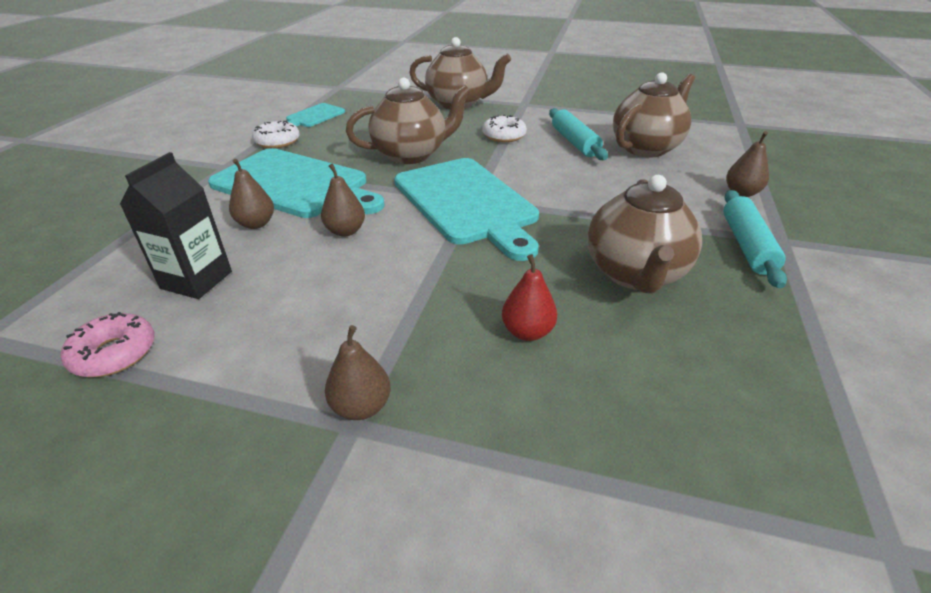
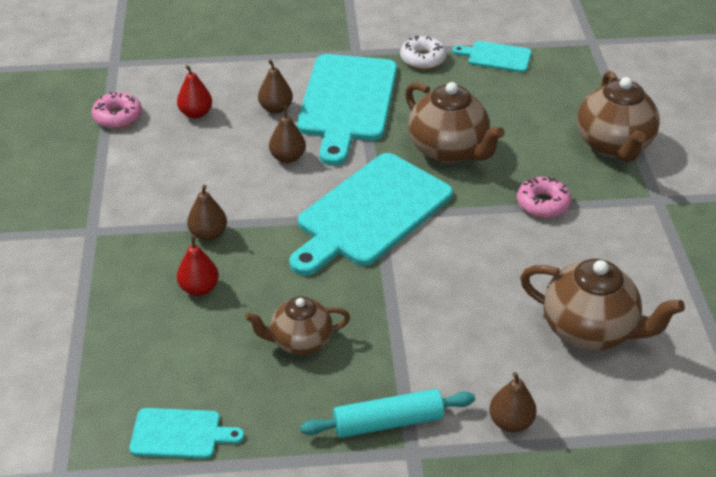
camera: 70 degrees right, 5 degrees up
(196, 280) = (196, 113): black carton -> red pear
(361, 407) = (106, 230): brown pear -> brown pear (208, 234)
(504, 136) = (542, 204): white donut -> pink donut
(574, 142) = (563, 264): turquoise rolling pin -> none
(635, 274) = (300, 341): brown teapot -> brown teapot, size x0.64
(781, 391) = (180, 434): none -> turquoise cutting board

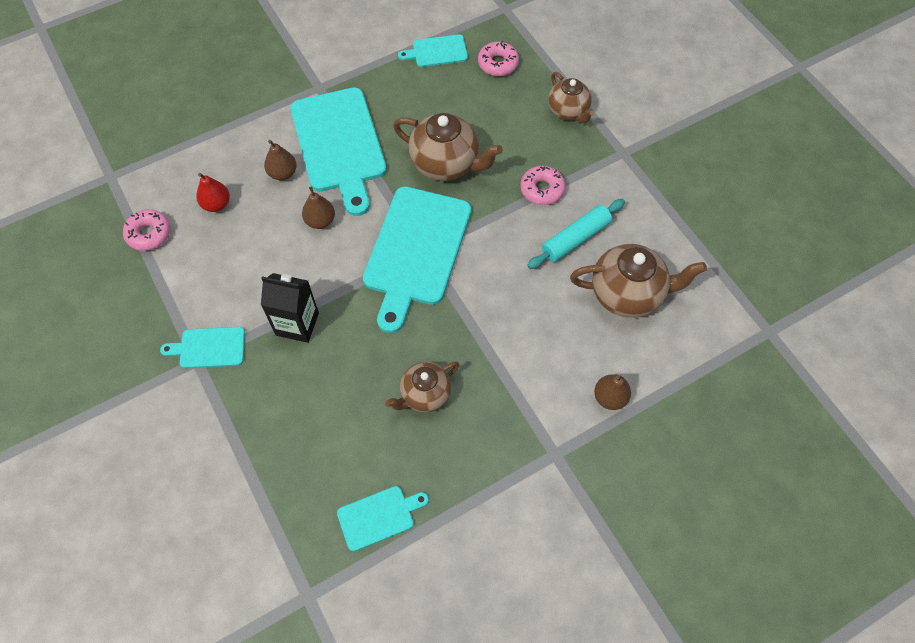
camera: 25 degrees left, 20 degrees up
(110, 224) = (209, 348): none -> turquoise cutting board
(199, 288) = (319, 379): red pear -> none
(208, 234) = (297, 324): brown pear -> black carton
(388, 422) = (525, 437): turquoise rolling pin -> turquoise rolling pin (575, 239)
(423, 59) = (378, 75): white donut -> none
(557, 84) = (498, 63): none -> pink donut
(613, 145) = (568, 111): brown teapot -> brown teapot, size x0.64

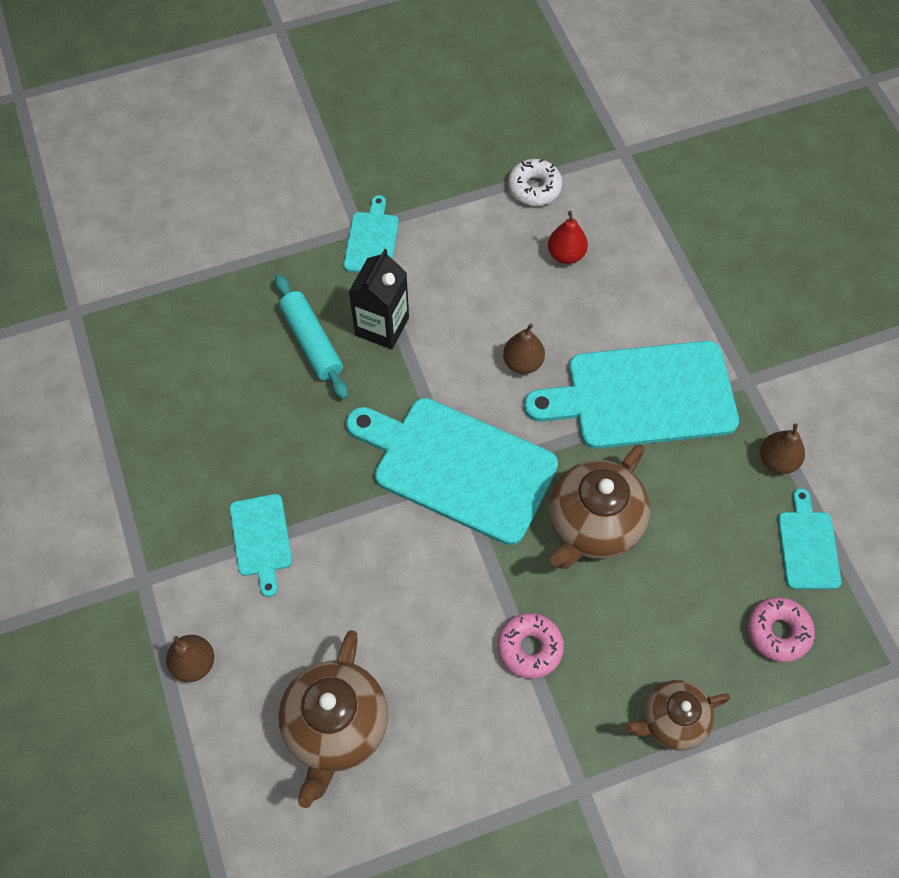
camera: 100 degrees right, 0 degrees up
(149, 234) = (534, 188): pink donut -> white donut
(283, 173) = (603, 327): brown pear -> brown pear (777, 460)
(379, 516) = (131, 384): turquoise cutting board -> turquoise cutting board (261, 539)
(424, 394) = (257, 448): brown teapot -> none
(575, 239) = (438, 676): turquoise rolling pin -> turquoise rolling pin (311, 342)

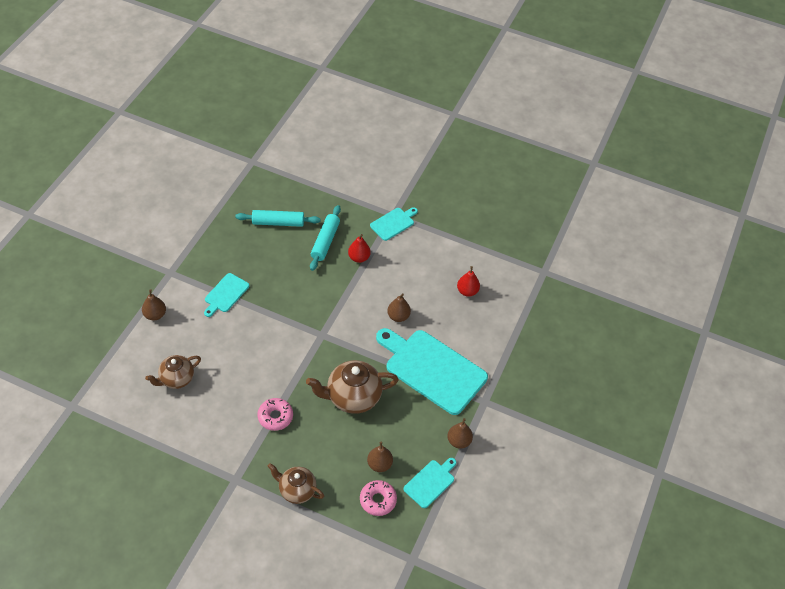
camera: 40 degrees right, 10 degrees down
(215, 370) = (278, 222): none -> turquoise rolling pin
(336, 727) = (176, 379): brown teapot -> brown teapot, size x0.64
(382, 326) = (359, 258): black carton -> red pear
(457, 467) = (326, 332): turquoise cutting board -> none
(534, 188) = (486, 255): white donut -> none
(726, 583) = (379, 464): none -> brown pear

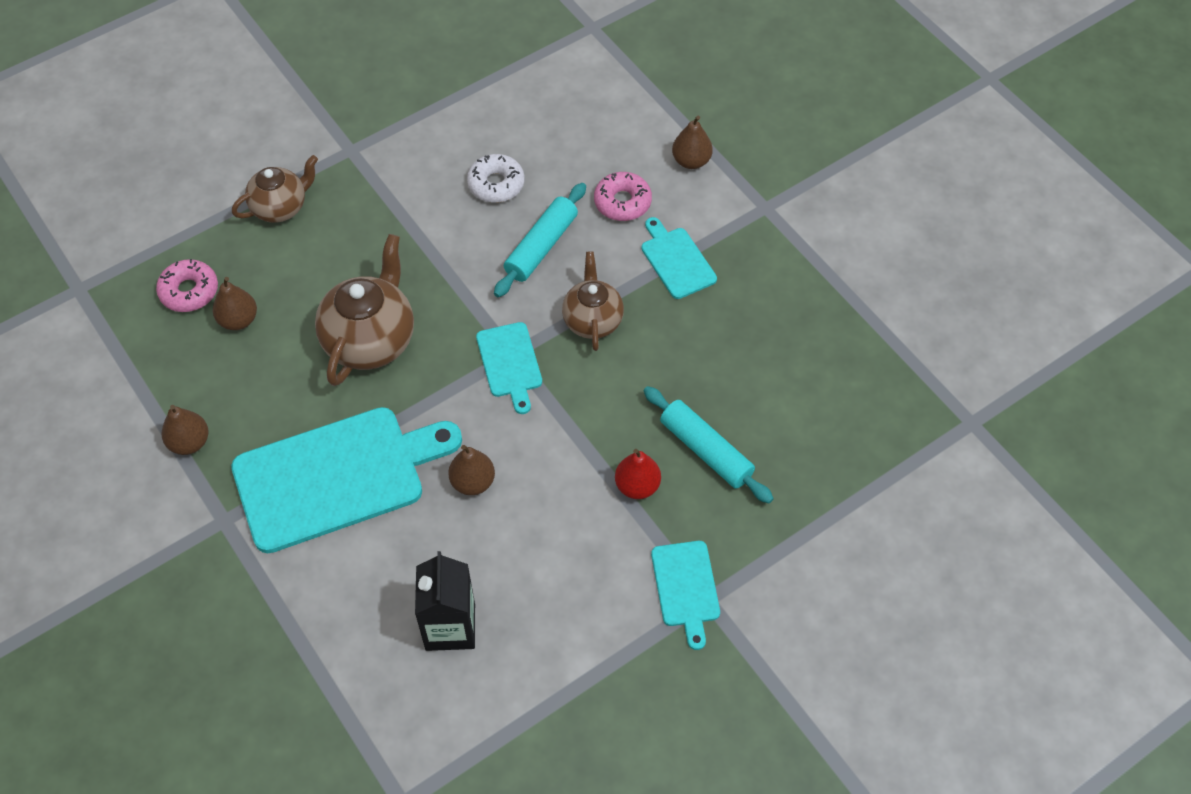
camera: 125 degrees right, 5 degrees up
(176, 379) = (557, 145): brown teapot -> brown teapot (592, 320)
(220, 394) = (496, 184): none -> white donut
(275, 417) = (411, 232): pink donut -> pink donut (622, 202)
(278, 222) = (792, 398): turquoise rolling pin -> turquoise rolling pin (541, 247)
(430, 482) = (160, 368): turquoise cutting board -> turquoise cutting board (510, 363)
(467, 291) = (450, 627): red pear -> black carton

